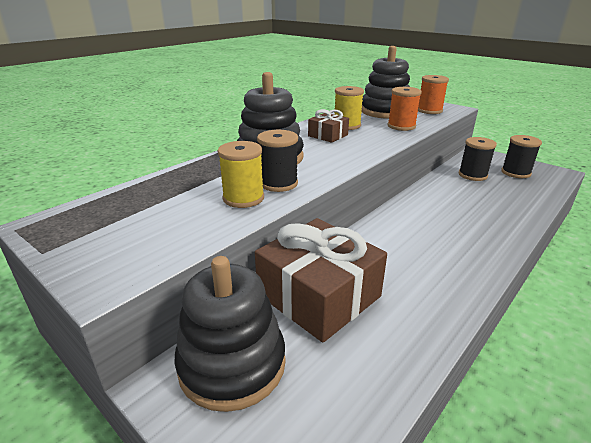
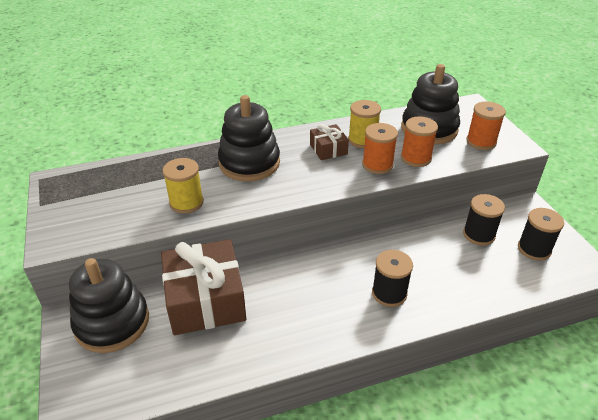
camera: 30 degrees right, 10 degrees up
(278, 183) = (225, 196): black spool -> black spool (389, 293)
(380, 135) = (377, 165): none -> orange spool

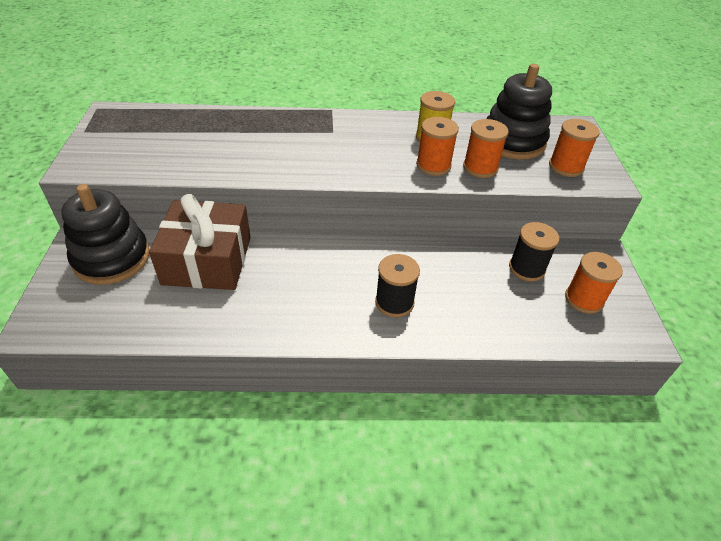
camera: 15 degrees right, 5 degrees up
(186, 202) = (217, 159): yellow spool -> none
(249, 163) = (300, 135): black stacking toy -> none
(328, 149) = (389, 139): brown gift -> none
(534, 249) = (584, 299): black spool -> orange spool

